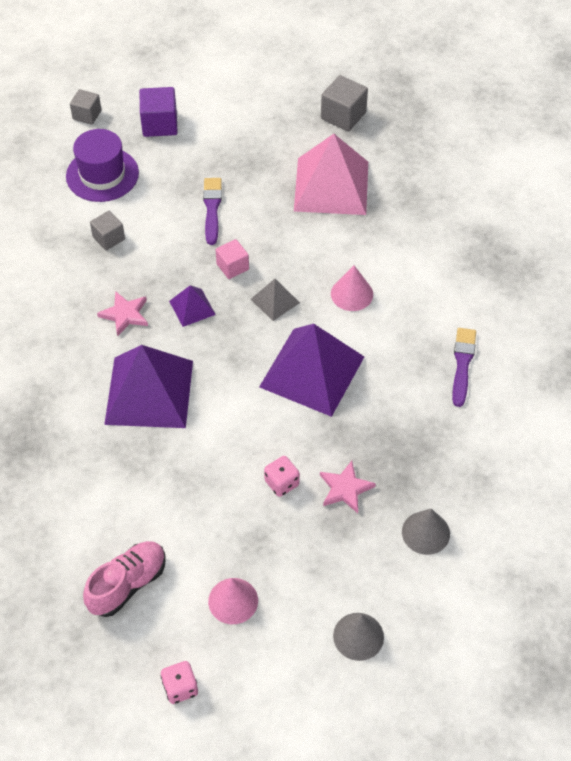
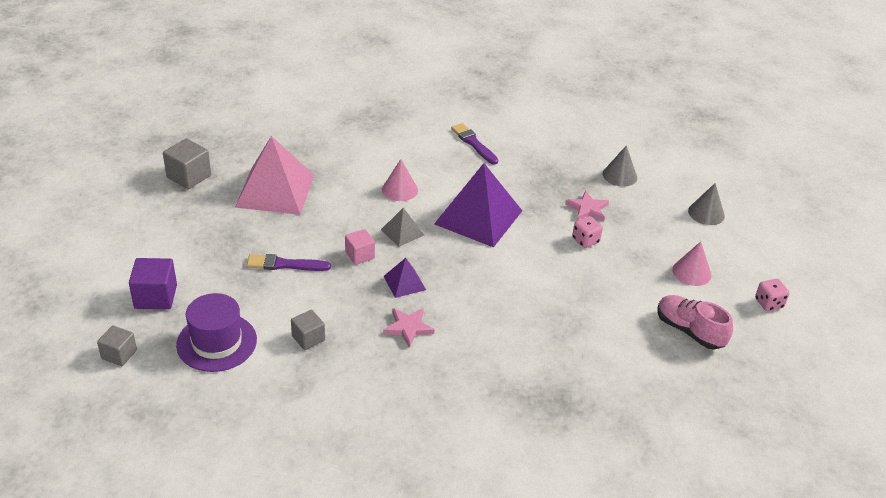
camera: 90 degrees left, 15 degrees down
(149, 392) = (498, 313): purple pyramid -> none
(462, 364) = (473, 143): purple brush -> purple brush turned 45 degrees clockwise

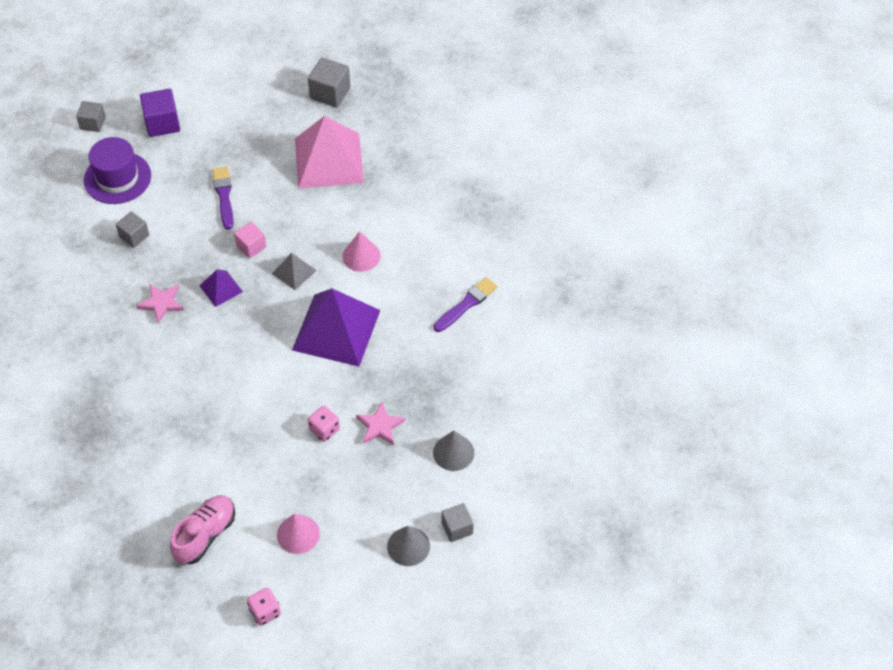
camera: 80 degrees right, 15 degrees up
(690, 186) = (457, 528): none -> grey cube

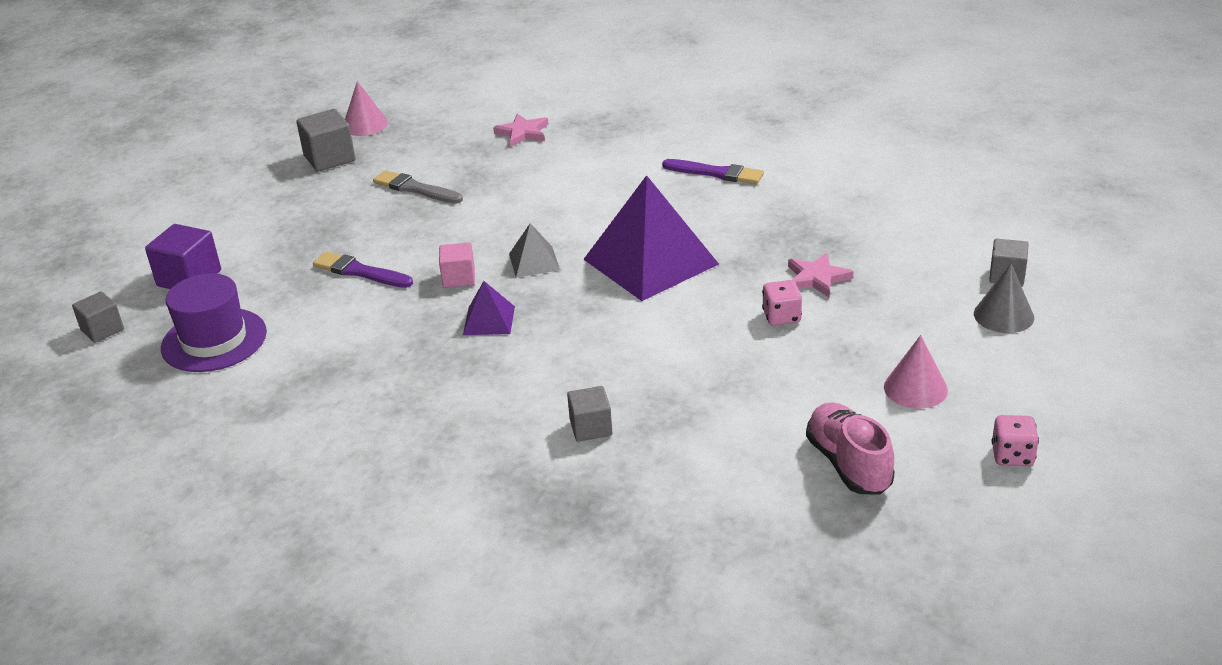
camera: 50 degrees left, 20 degrees down
(134, 236) = (320, 358): grey cube -> grey cube (591, 428)
(161, 303) = (450, 373): pink star -> pink star (523, 133)
(328, 160) = (415, 189): pink pyramid -> grey brush
(361, 256) = (571, 212): pink cone -> pink cone (365, 125)
(453, 452) = (902, 244): grey cone -> none
(466, 304) = (716, 173): purple brush -> purple brush turned 120 degrees clockwise

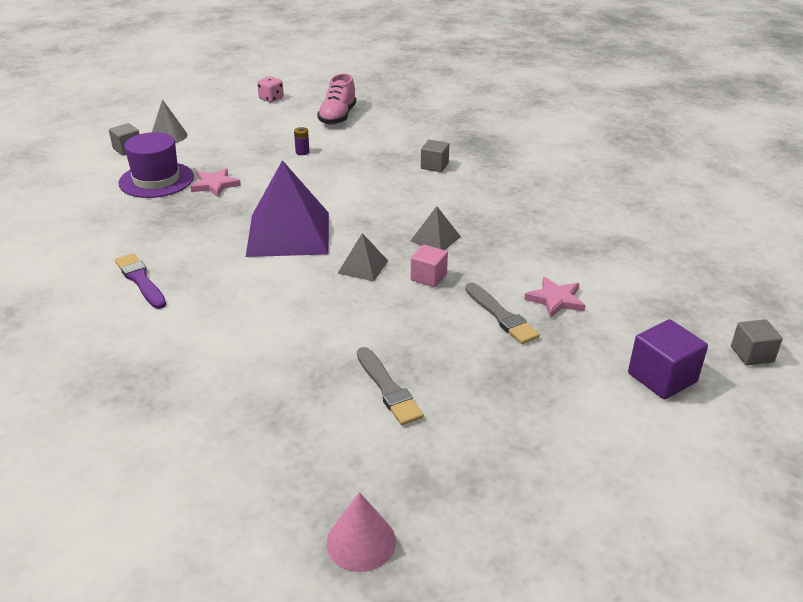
camera: 150 degrees left, 0 degrees up
(214, 340) = (648, 304): purple hat -> purple hat (156, 180)
(329, 158) = (445, 492): grey cube -> none
(360, 272) = (501, 316): purple brush -> grey brush
(489, 320) = (435, 239): purple pyramid -> grey pyramid
(523, 133) = (214, 416): pink star -> pink star (555, 300)
(781, 317) = (268, 175): pink dice -> none
(795, 370) = (302, 152): none -> purple battery
(915, 388) = (263, 127): pink cone -> none

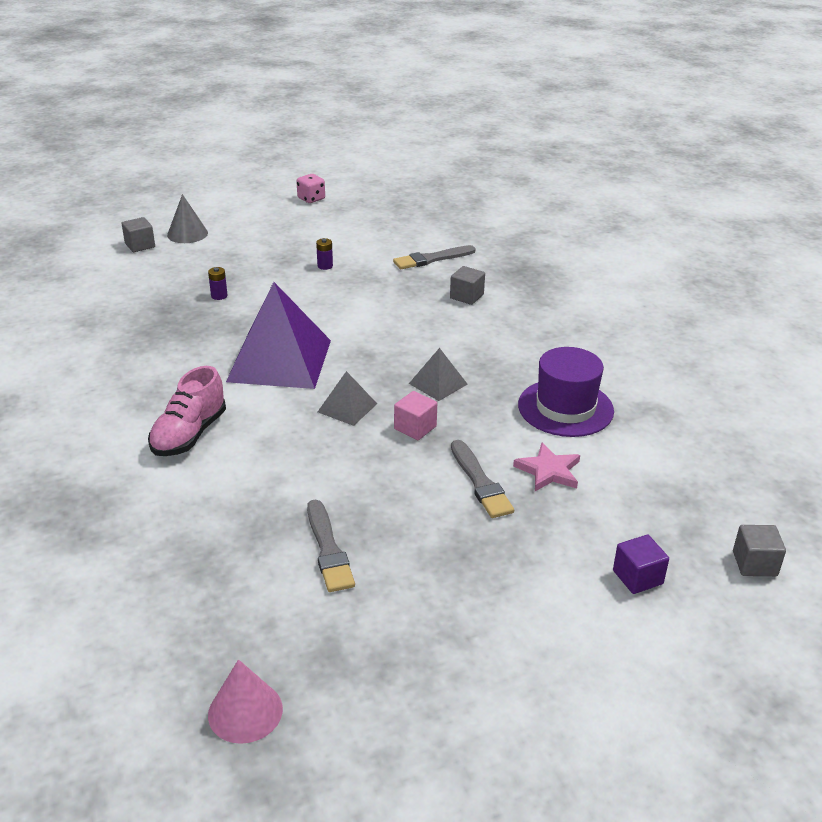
camera: 10 degrees right, 0 degrees up
(140, 280) = (109, 396): purple brush -> none
(156, 180) = (159, 284): purple hat -> purple hat (565, 408)
(215, 185) = (219, 296): pink star -> purple battery
(337, 117) = (377, 227): pink shoe -> pink shoe (189, 434)
(394, 139) = (432, 259): none -> grey brush
(662, 377) = (637, 577): purple cube -> purple cube, size x0.66

